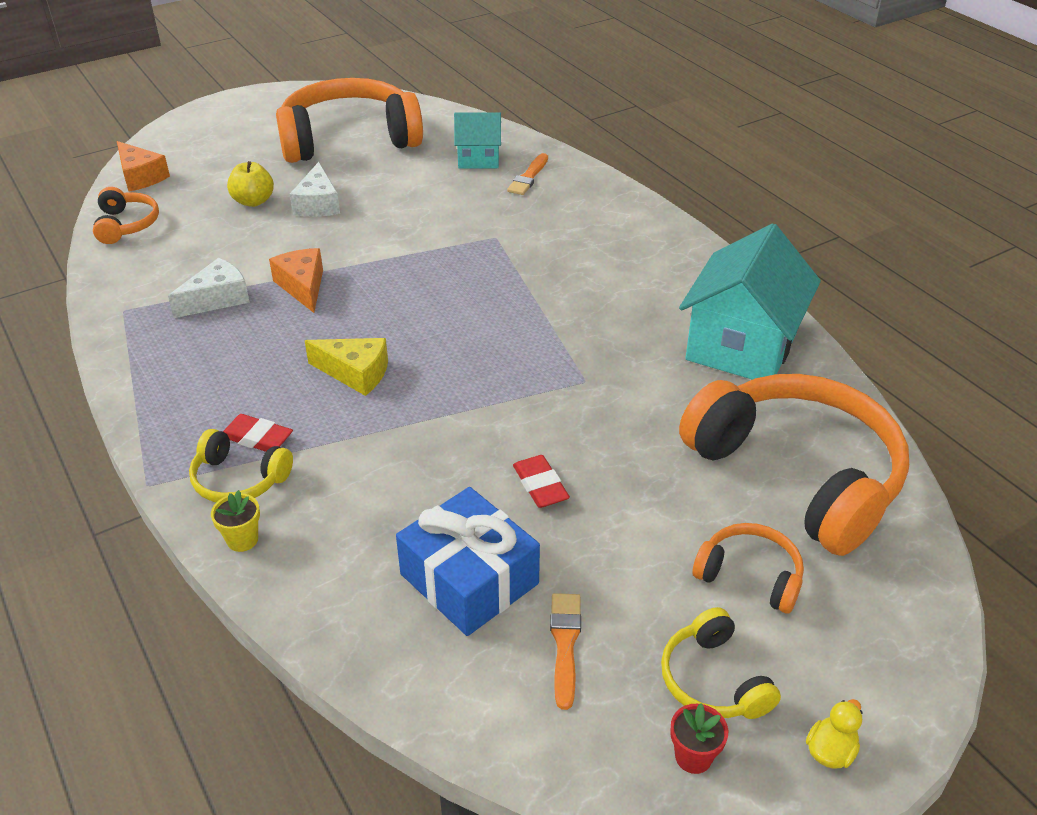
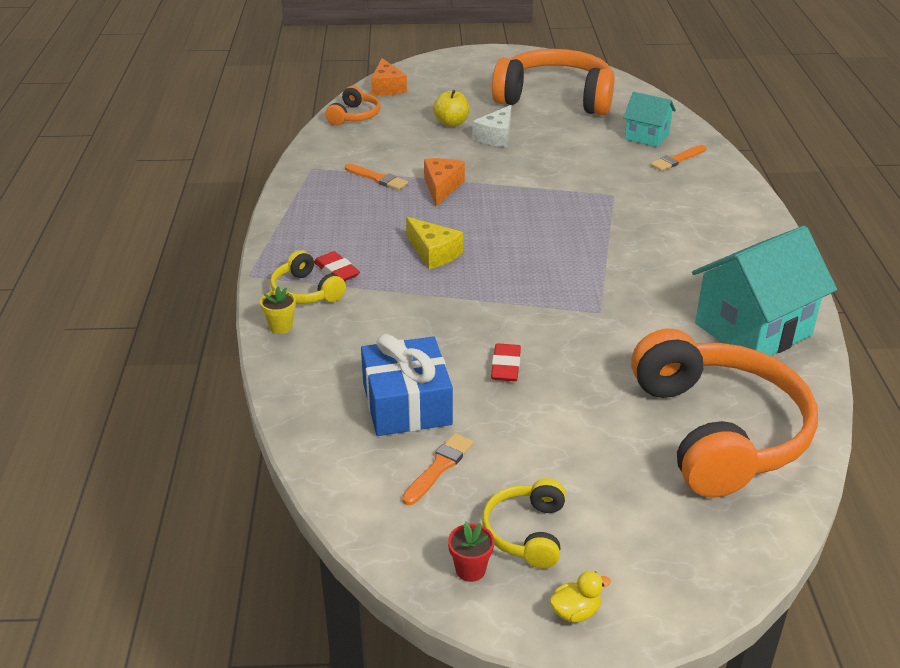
camera: 30 degrees right, 5 degrees down
(217, 299) = (378, 178): white cheese -> orange brush
(750, 576) = (615, 481): orange headphones -> none

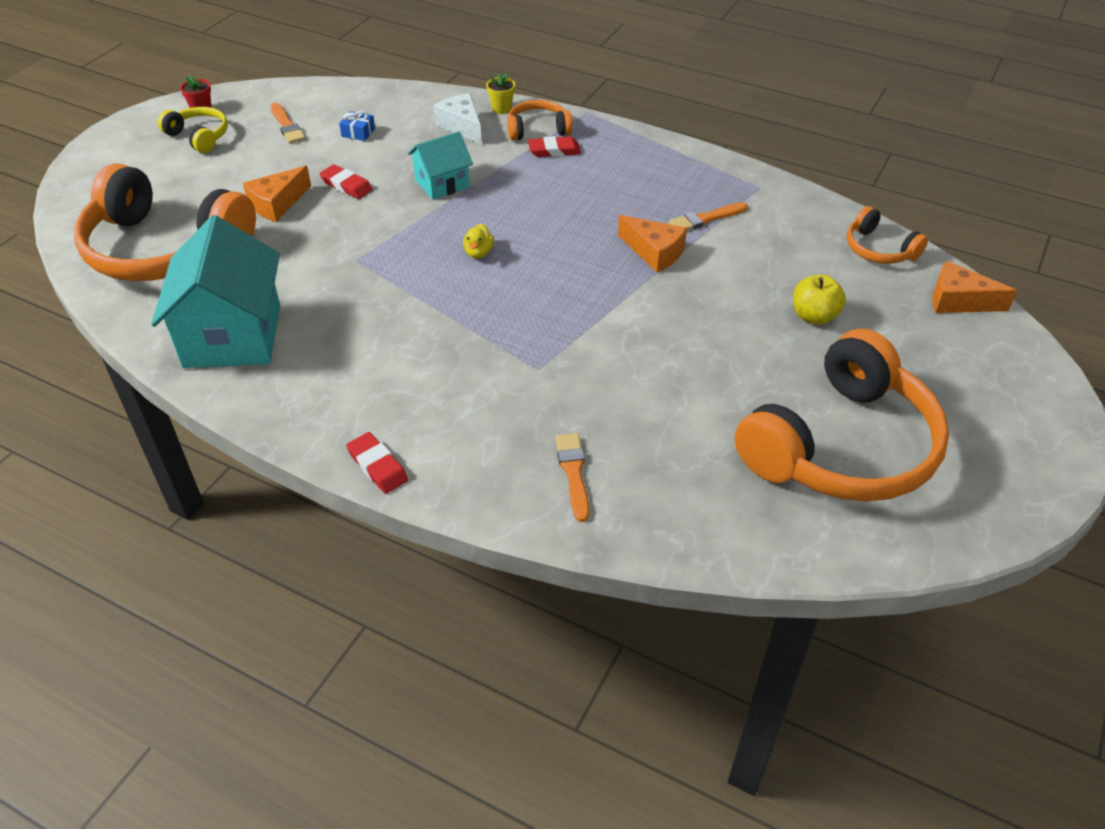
camera: 120 degrees right, 10 degrees up
(306, 291) = (538, 129): yellow headphones -> orange headphones
(406, 404) = (358, 132): blue gift -> blue gift, size x0.41
(433, 253) = (535, 206): yellow cheese -> none
(496, 136) = (751, 338): white cheese -> white cheese (461, 126)
(575, 612) = (130, 131): yellow duck -> yellow duck (478, 252)
(578, 396) = (277, 204): none -> orange cheese
(647, 136) = (659, 479): turquoise house -> turquoise house (442, 184)
(763, 218) = (377, 466): none -> red eraser

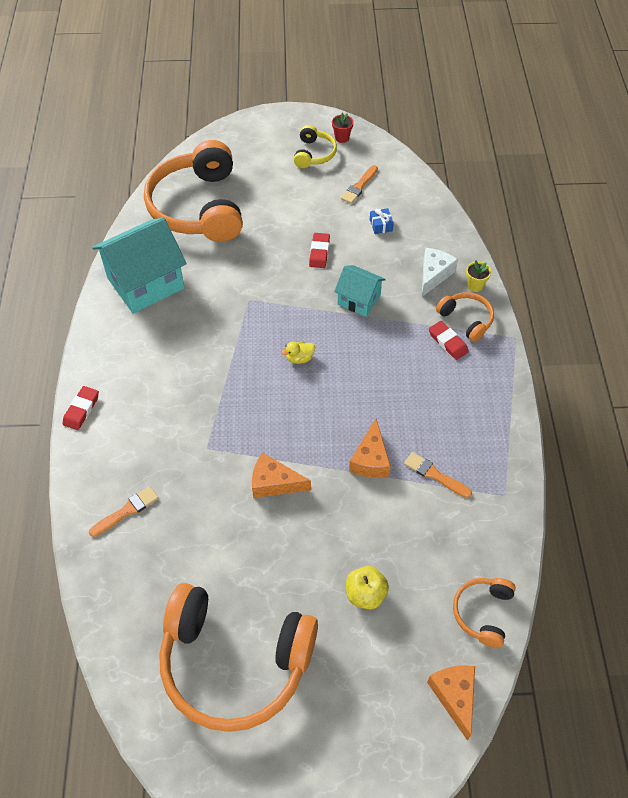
camera: 60 degrees right, 10 degrees up
(277, 204) = (275, 231): orange cheese -> orange cheese (274, 483)

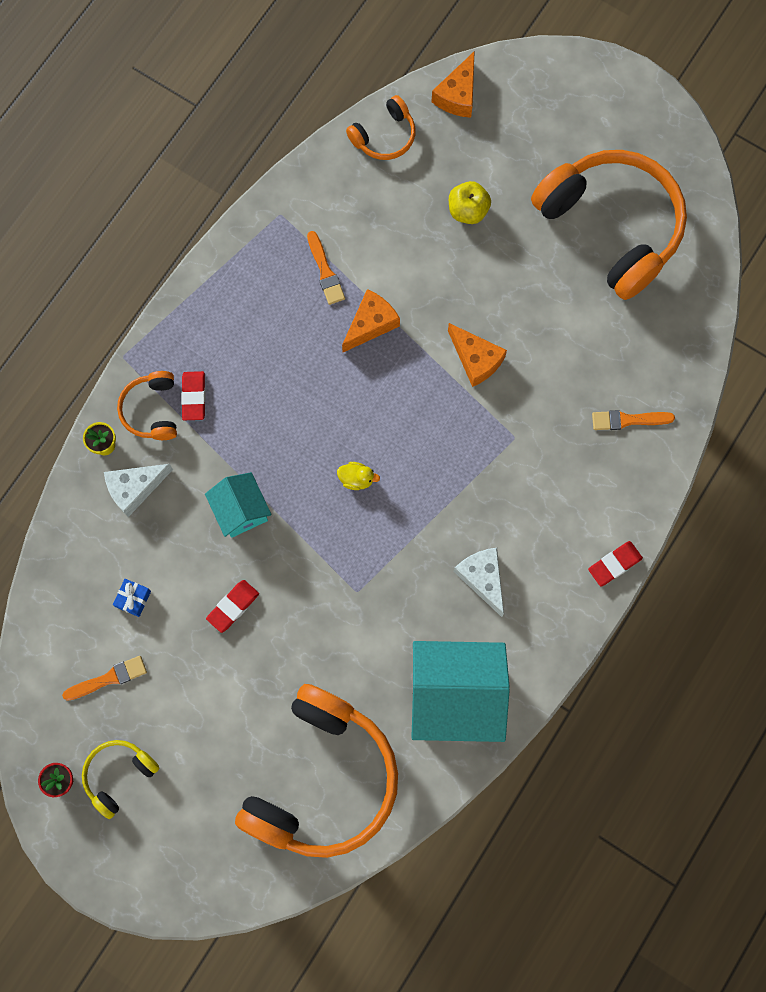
camera: 145 degrees left, 20 degrees up
(171, 351) = (482, 578): none -> white cheese

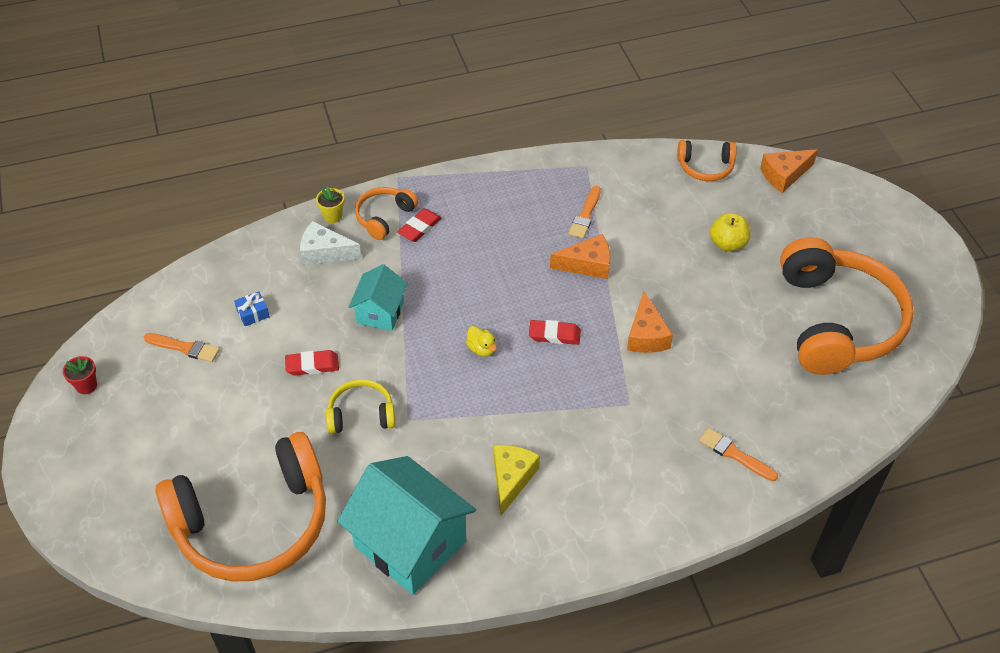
camera: 40 degrees right, 25 degrees down
(119, 775) = (124, 410): yellow headphones -> yellow headphones (361, 414)
(482, 578) = (511, 479): white cheese -> yellow cheese
(614, 564) = (629, 547): red eraser -> red eraser (554, 335)

